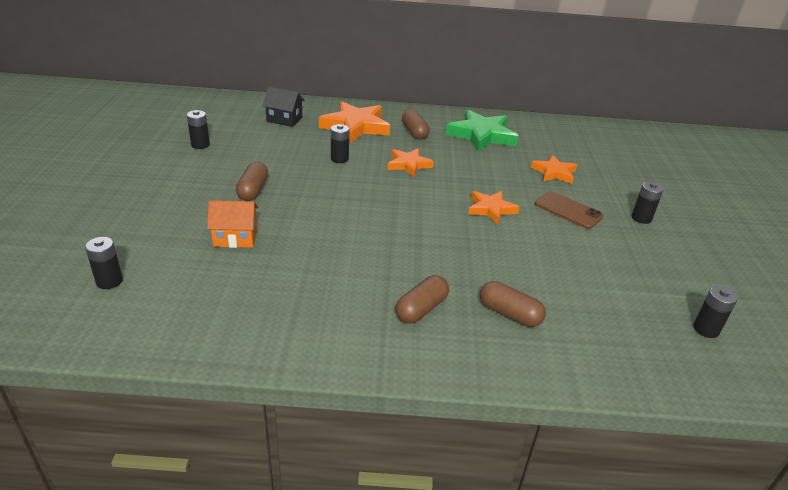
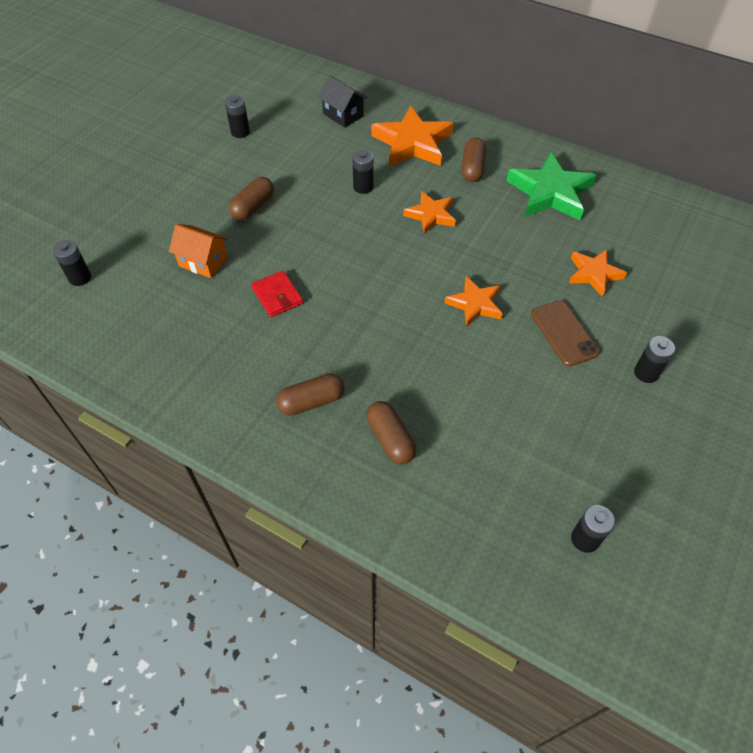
camera: 30 degrees right, 20 degrees up
(326, 244) = (277, 296): none -> red wallet

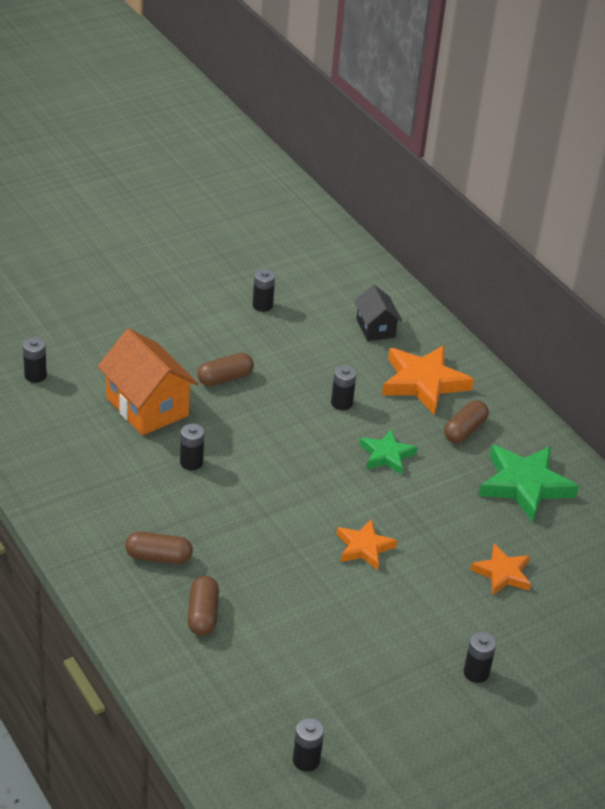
camera: 25 degrees right, 15 degrees down
(203, 261) = (147, 407): orange house -> orange house, size x1.74
(277, 296) = (191, 462): red wallet -> black battery
(431, 215) = (386, 455): orange star -> green star
(564, 333) = (427, 607): brown phone -> none

